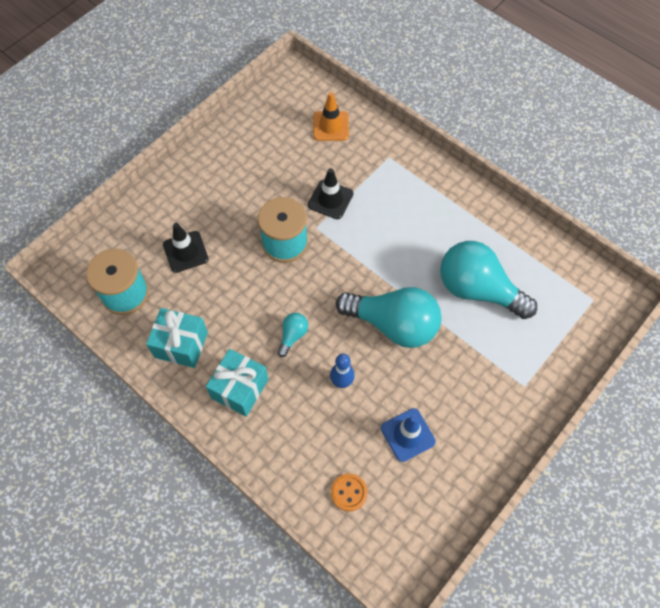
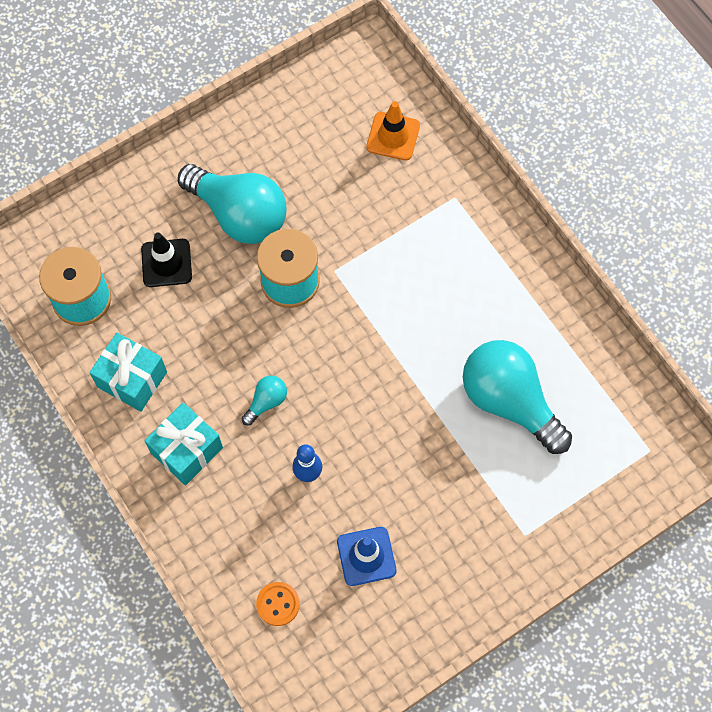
camera: 15 degrees right, 5 degrees up
(330, 199) = (363, 237): black traffic cone -> none
(393, 324) = (391, 419): turquoise light bulb -> turquoise light bulb (239, 214)

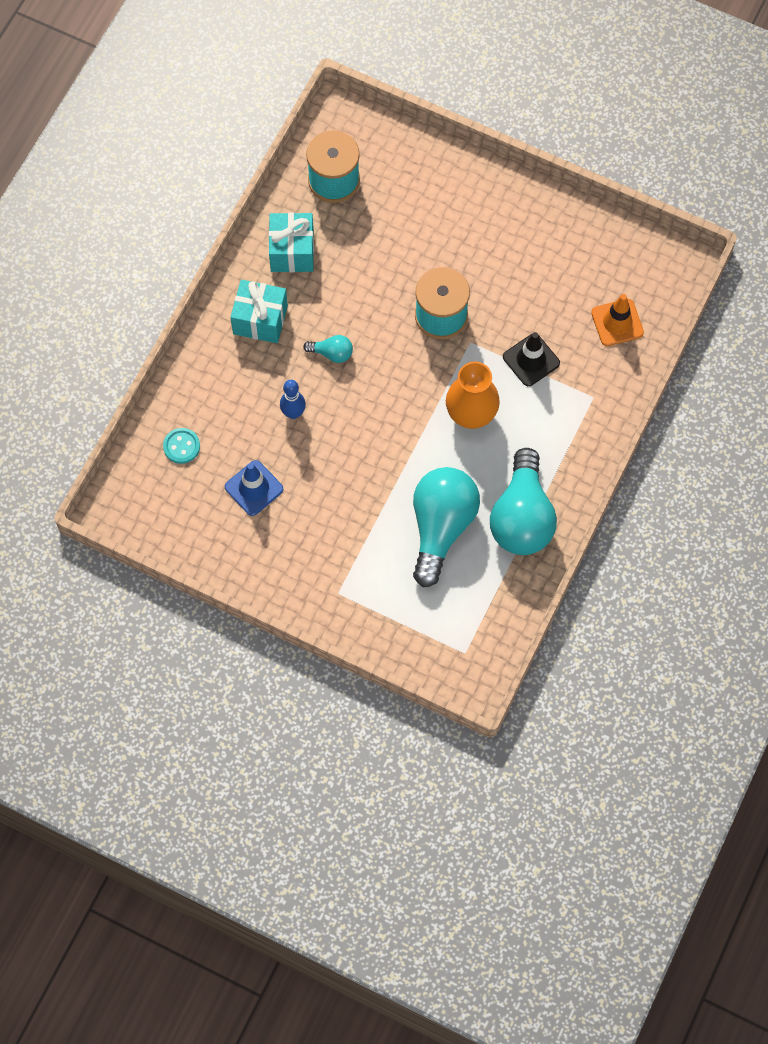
camera: 60 degrees right, 0 degrees up
(166, 263) = (400, 221): black traffic cone -> black traffic cone (531, 360)
(239, 214) = (474, 249): turquoise light bulb -> turquoise light bulb (522, 517)
(278, 604) = (181, 446): orange button -> turquoise button
(409, 311) = (471, 414): none -> orange vase

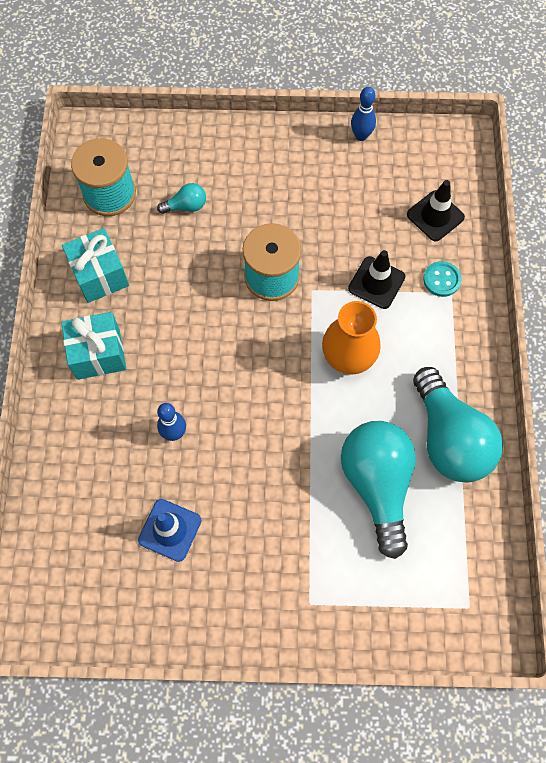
camera: 25 degrees left, 0 degrees up
(181, 446) = (74, 519): turquoise button -> turquoise button (441, 280)
(332, 353) = (184, 356): turquoise light bulb -> turquoise light bulb (186, 206)
(590, 219) = (361, 136): none -> blue bowling pin
(617, 322) = (435, 216): orange traffic cone -> black traffic cone

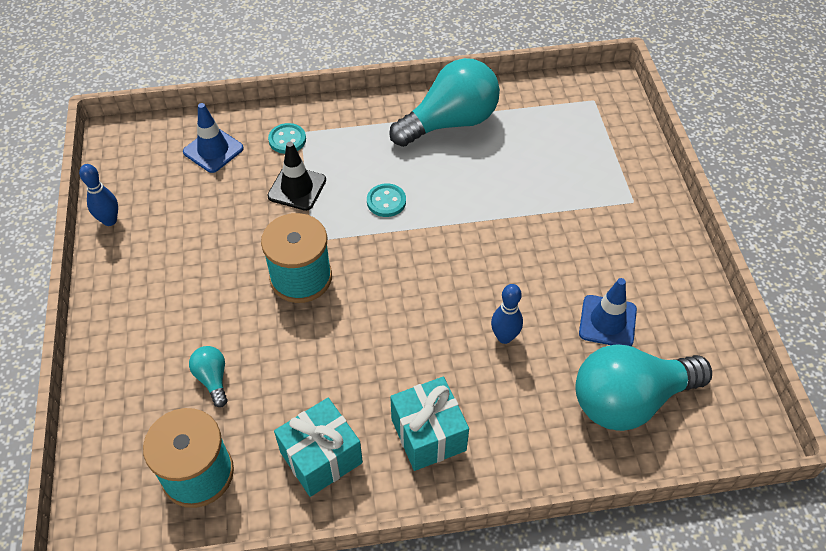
camera: 100 degrees left, 15 degrees down
(348, 358) = (386, 201): orange vase -> turquoise button
(377, 484) = (508, 167): turquoise light bulb -> turquoise light bulb (629, 400)
(435, 216) = (213, 150): black traffic cone -> blue traffic cone

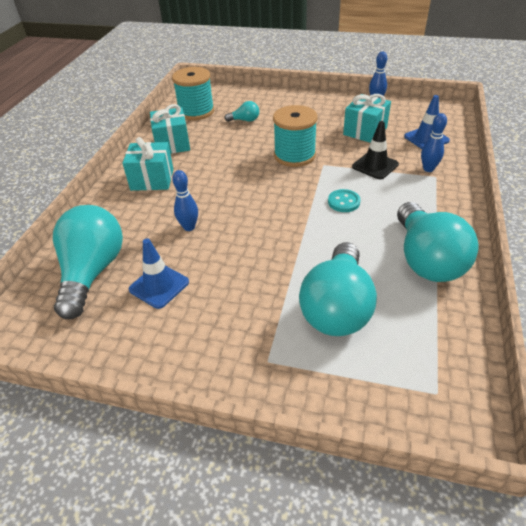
camera: 115 degrees right, 10 degrees down
(209, 215) = (365, 131): none -> turquoise gift
(287, 140) = (428, 169): turquoise button -> blue bowling pin
(547, 171) = (337, 307): none -> turquoise light bulb

